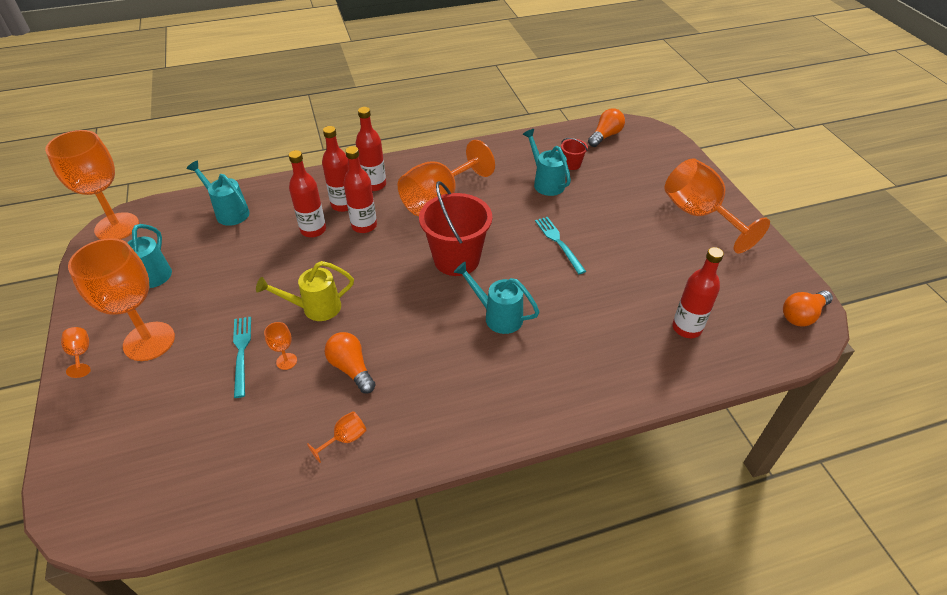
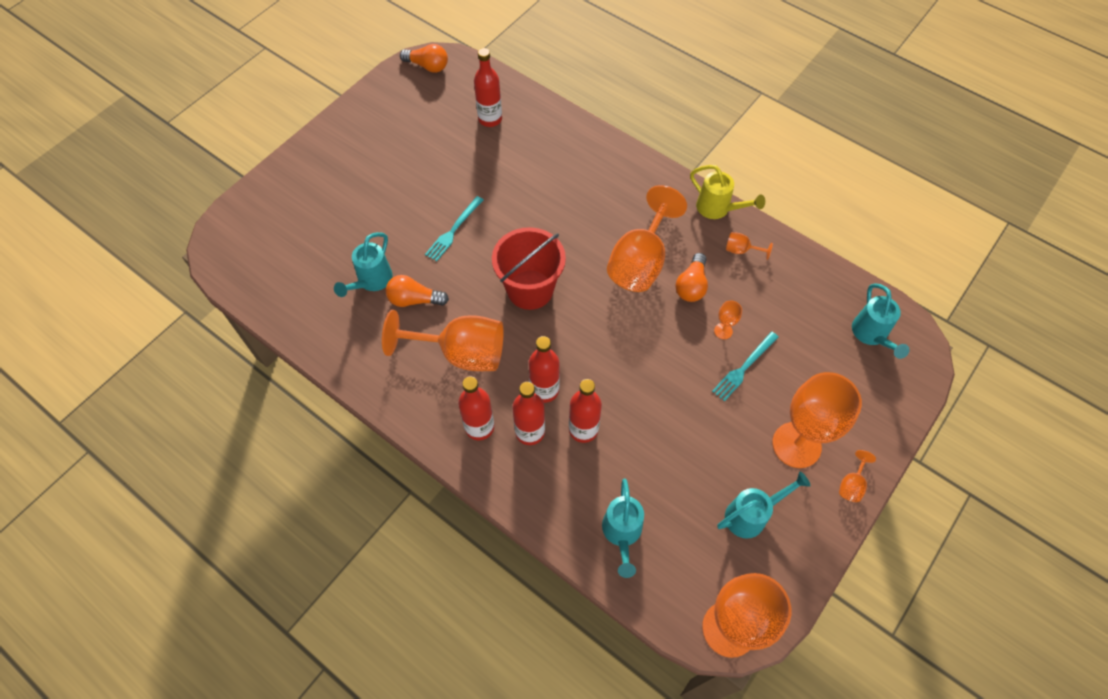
camera: 125 degrees left, 15 degrees up
(315, 308) = (663, 352): yellow watering can -> yellow watering can (717, 209)
(498, 316) = (568, 227): turquoise watering can -> turquoise watering can (871, 335)
(571, 164) = (326, 275): red bucket -> none
(605, 136) = (252, 271): orange light bulb -> orange light bulb (414, 299)
(699, 215) = (345, 154): orange goblet -> orange goblet (640, 262)

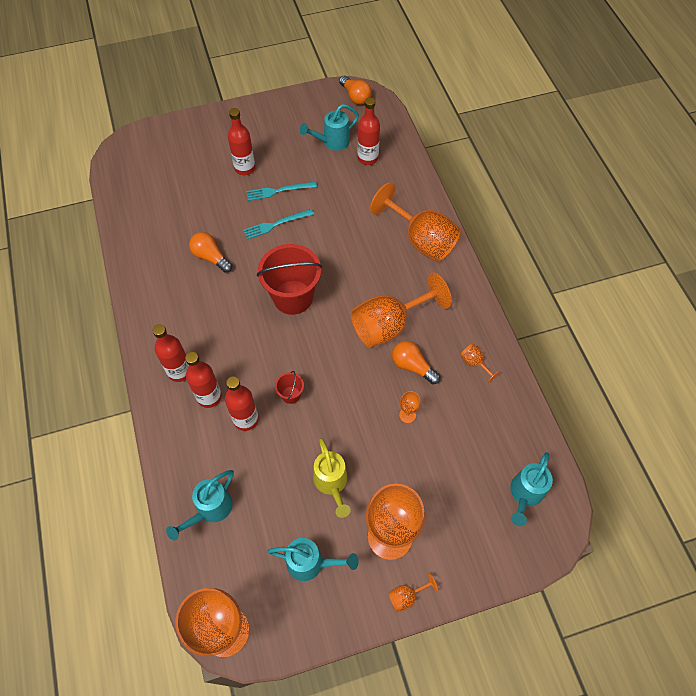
camera: 35 degrees right, 0 degrees up
(371, 281) = (194, 228): turquoise watering can -> turquoise watering can (332, 142)
(461, 353) = (210, 313): orange goblet -> orange goblet (421, 240)
(544, 390) = (243, 374): red bottle -> red bottle (245, 168)
(605, 380) = (291, 395): none -> red bucket
(691, 285) = (412, 366): orange light bulb -> orange light bulb turned 75 degrees clockwise
(717, 209) = (483, 320): yellow watering can -> yellow watering can (332, 483)
(744, 367) = (400, 452): turquoise fork -> turquoise fork (279, 191)

